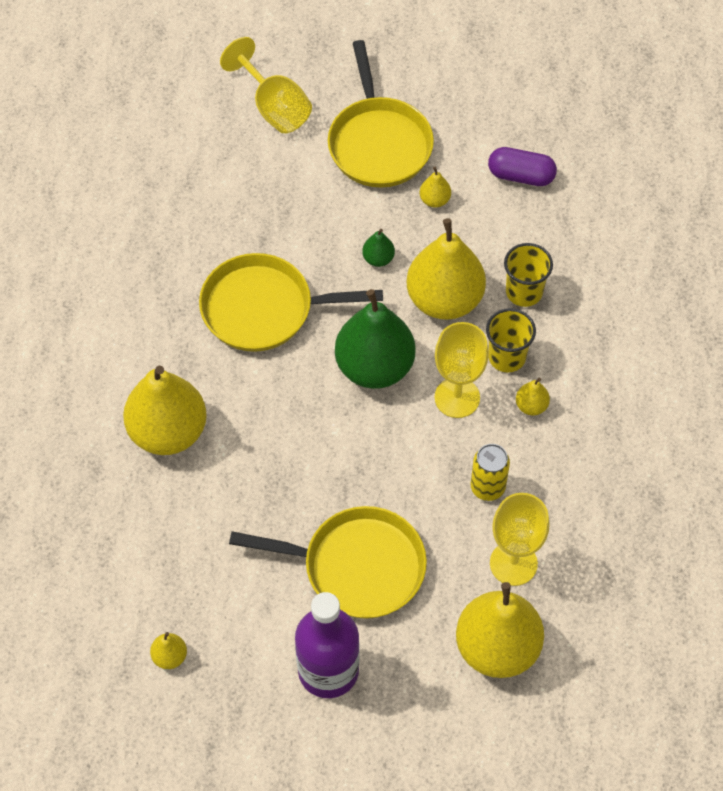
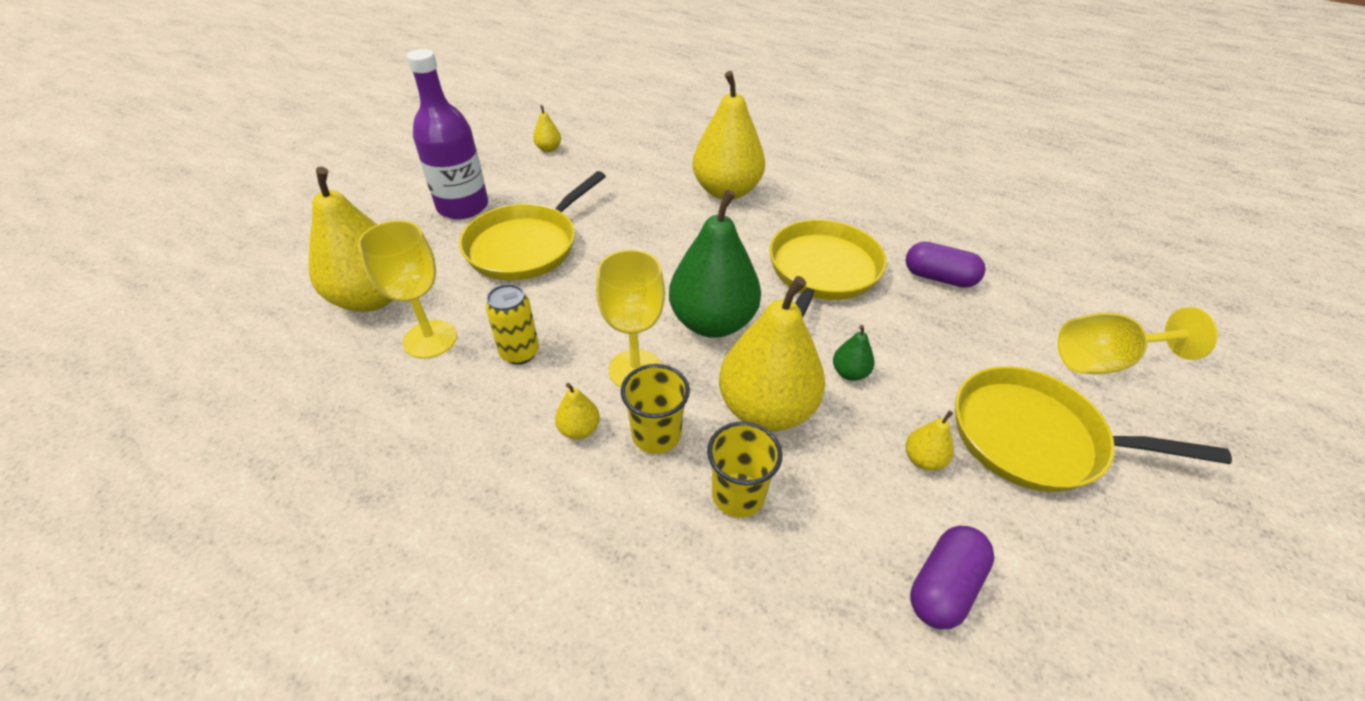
camera: 115 degrees right, 15 degrees down
(224, 222) = (939, 277): none -> purple capsule

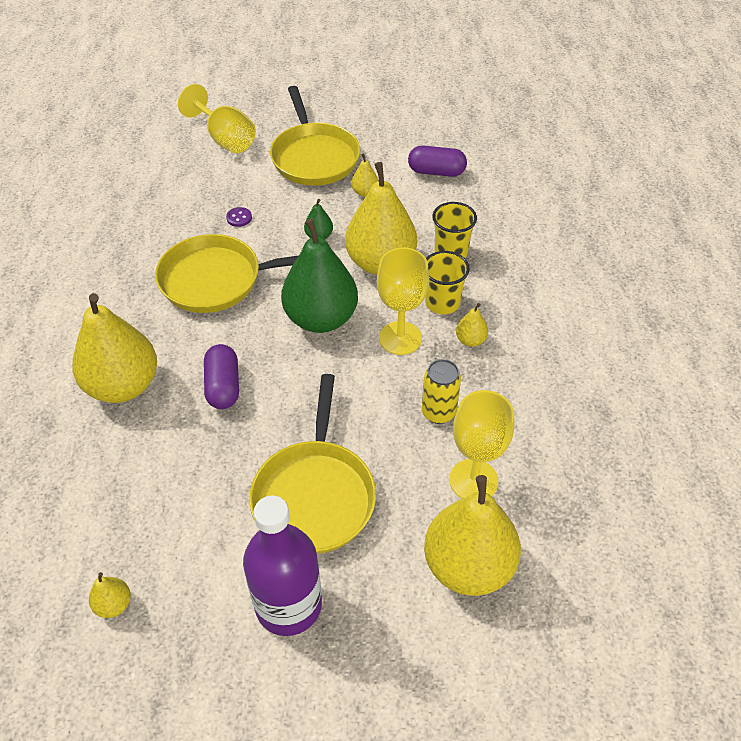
camera: 120 degrees left, 5 degrees up
(526, 246) = (315, 495): yellow pan -> yellow pan turned 90 degrees clockwise
(919, 319) = (239, 218): none -> purple button
(939, 277) = (181, 218): purple capsule -> purple capsule (223, 386)

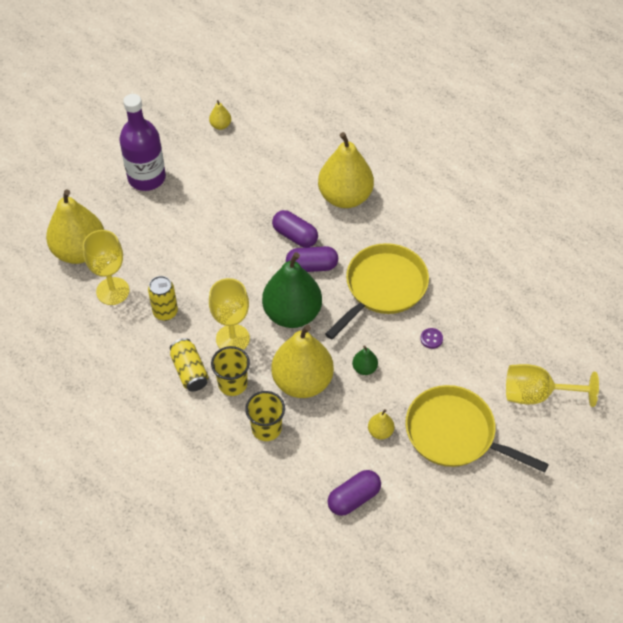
camera: 135 degrees right, 5 degrees up
(248, 345) = (312, 266): none -> purple capsule
(315, 495) = (185, 224): yellow pan -> none
(470, 340) = (190, 371): yellow pear -> yellow can

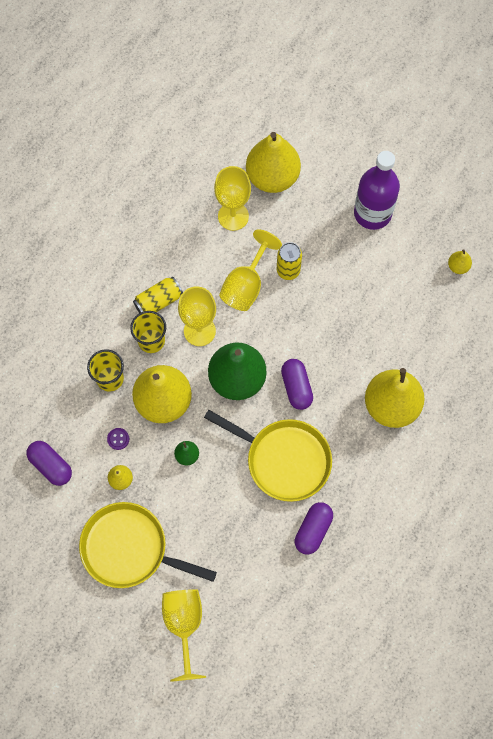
camera: 80 degrees right, 15 degrees up
(165, 312) = (218, 266): yellow can -> yellow can (288, 270)
(193, 291) = (246, 285): none -> yellow goblet
(295, 236) = (330, 365): purple capsule -> purple capsule (313, 530)
(431, 339) = (231, 514): purple button -> purple button (118, 439)
(454, 433) = (129, 548): yellow pan -> yellow pan turned 90 degrees counterclockwise

